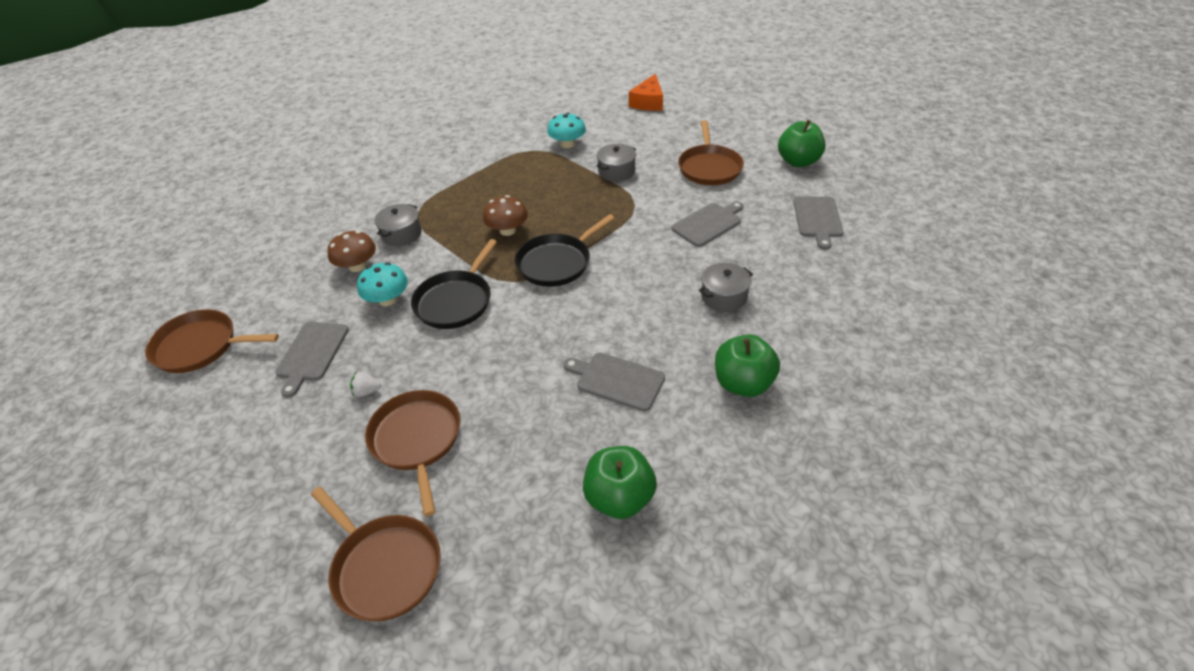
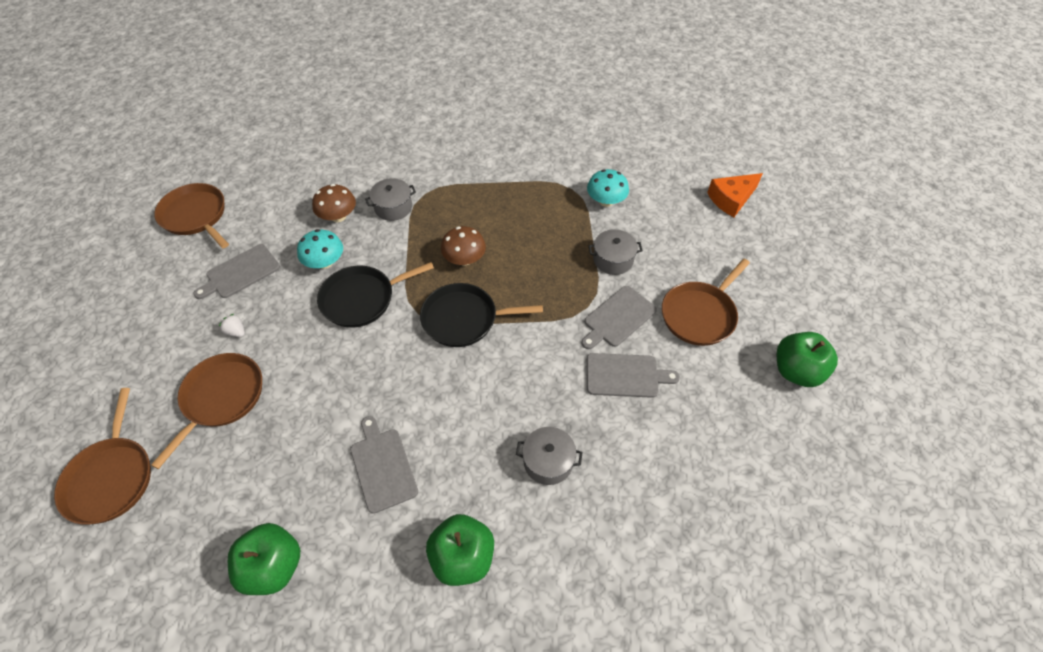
camera: 40 degrees right, 10 degrees up
(818, 219) = (732, 451): grey cutting board -> grey cutting board (618, 318)

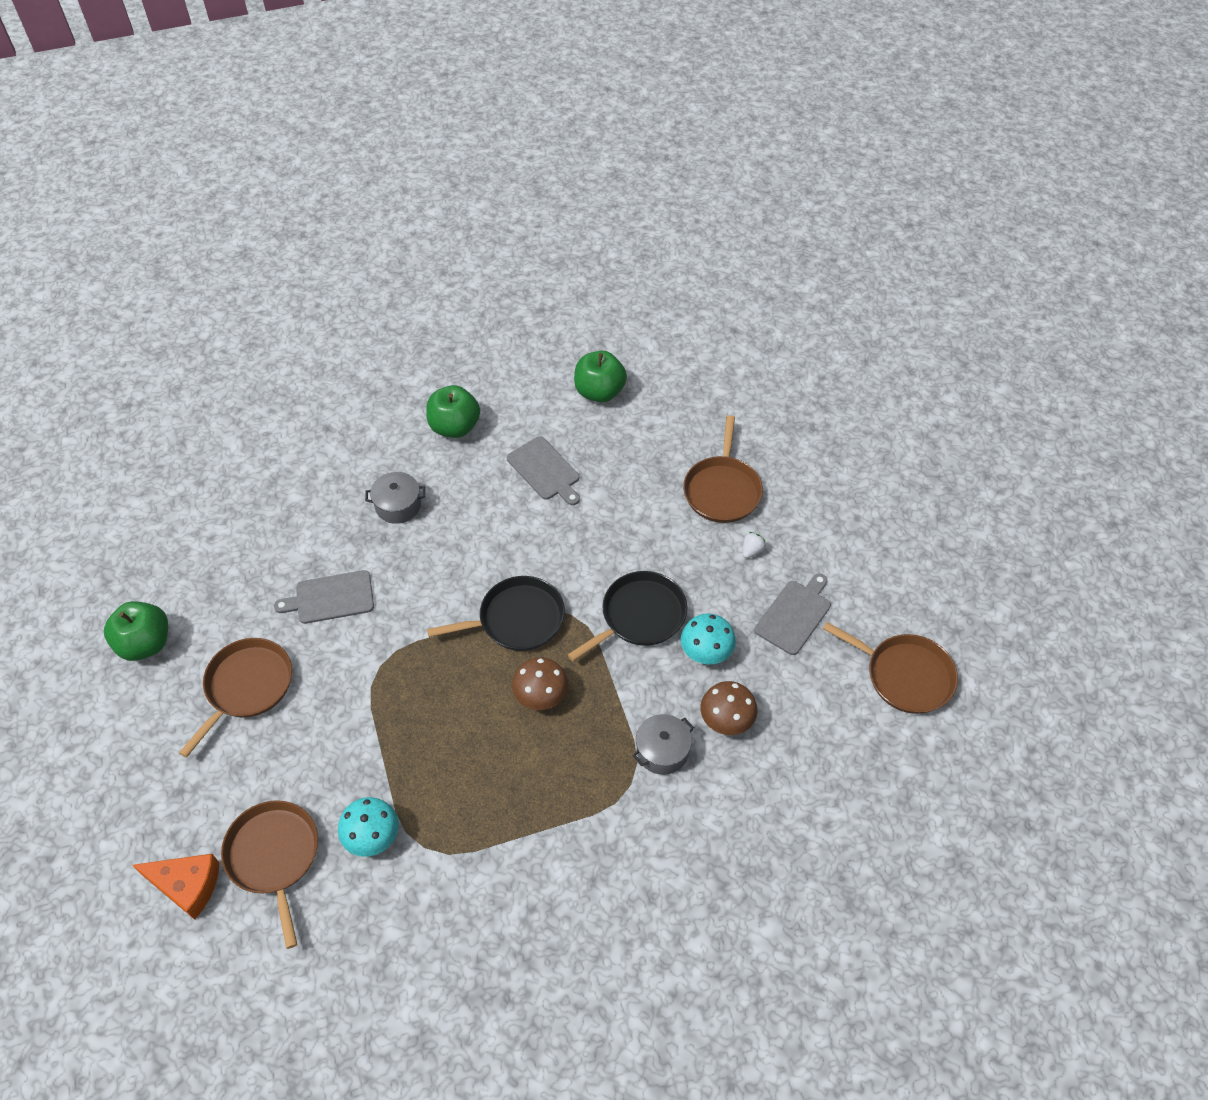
camera: 165 degrees right, 0 degrees up
(111, 477) = (769, 415): brown pan -> brown pan (274, 857)
(236, 332) = (752, 551): white strawberry -> white strawberry turned 75 degrees counterclockwise
(613, 259) = (354, 738): grey pot -> none
(618, 318) = (343, 660): grey cutting board -> none
(731, 199) = (187, 885): orange cheese -> orange cheese turned 60 degrees clockwise

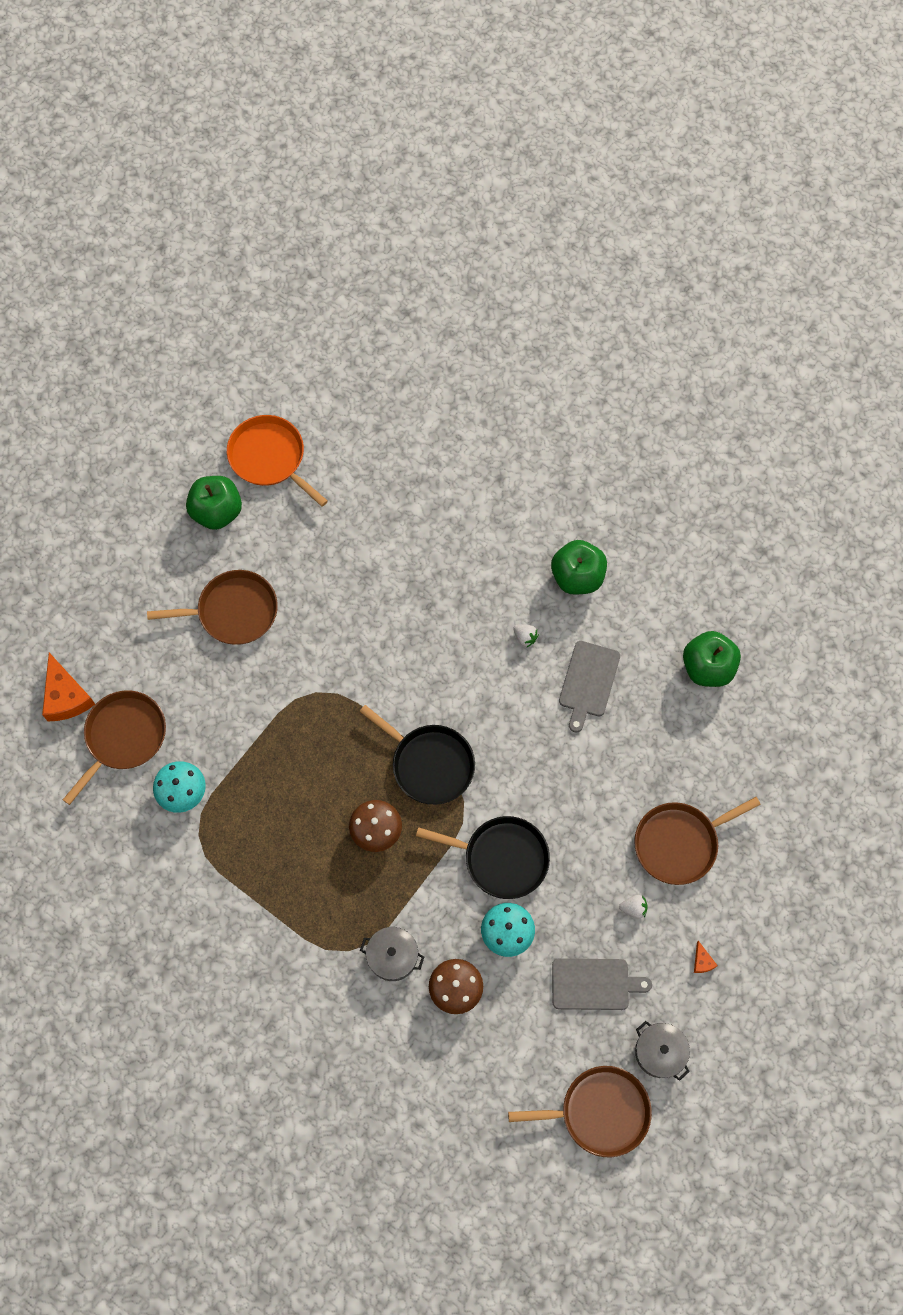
camera: 55 degrees right, 15 degrees up
(142, 573) = (270, 458): none -> orange pan
(331, 598) = (347, 610): grey cutting board -> none
(398, 505) = (466, 593): grey pot -> grey pot (659, 1052)
(471, 489) = (525, 637): none -> white strawberry
(827, 532) = (702, 961): none -> orange cheese
(904, 675) = (599, 1112): brown pan -> brown pan turned 90 degrees counterclockwise

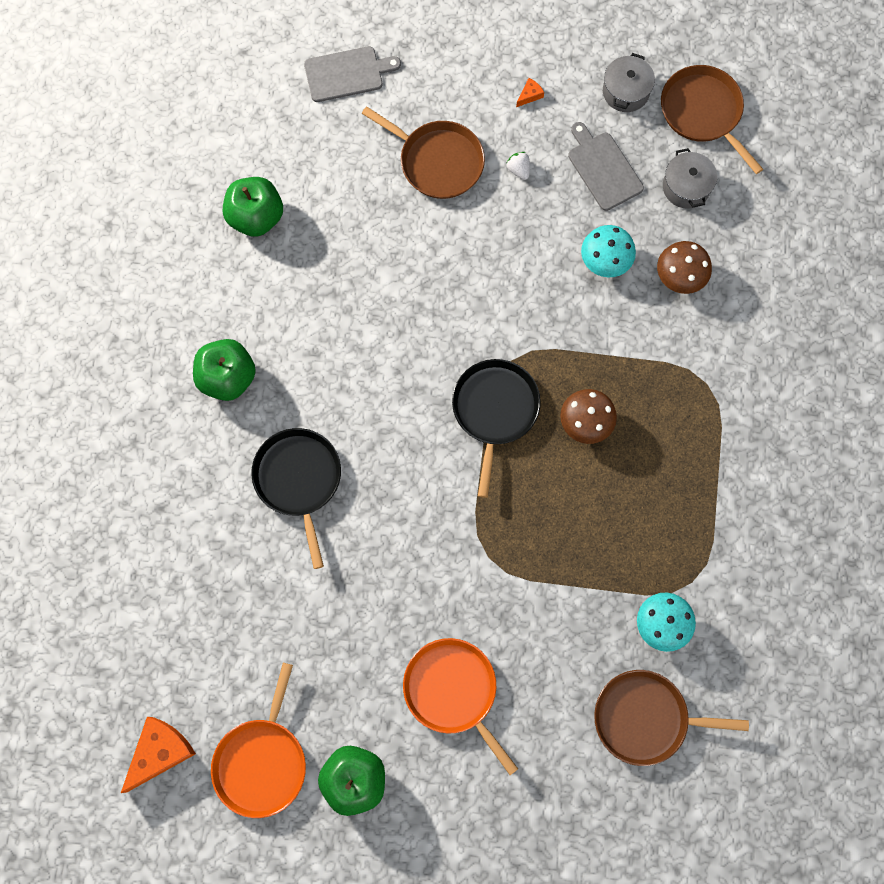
camera: 120 degrees left, 5 degrees up
(66, 696) = (641, 806): orange cheese -> orange cheese (160, 752)
(233, 611) = (453, 691): brown pan -> orange pan
(392, 956) = (687, 343): grey pot -> grey pot (686, 187)
(501, 858) = (543, 300): black pan -> black pan (299, 480)
(525, 637) = (319, 392): white strawberry -> none
(588, 682) = (331, 312): grey cutting board -> grey cutting board (347, 74)

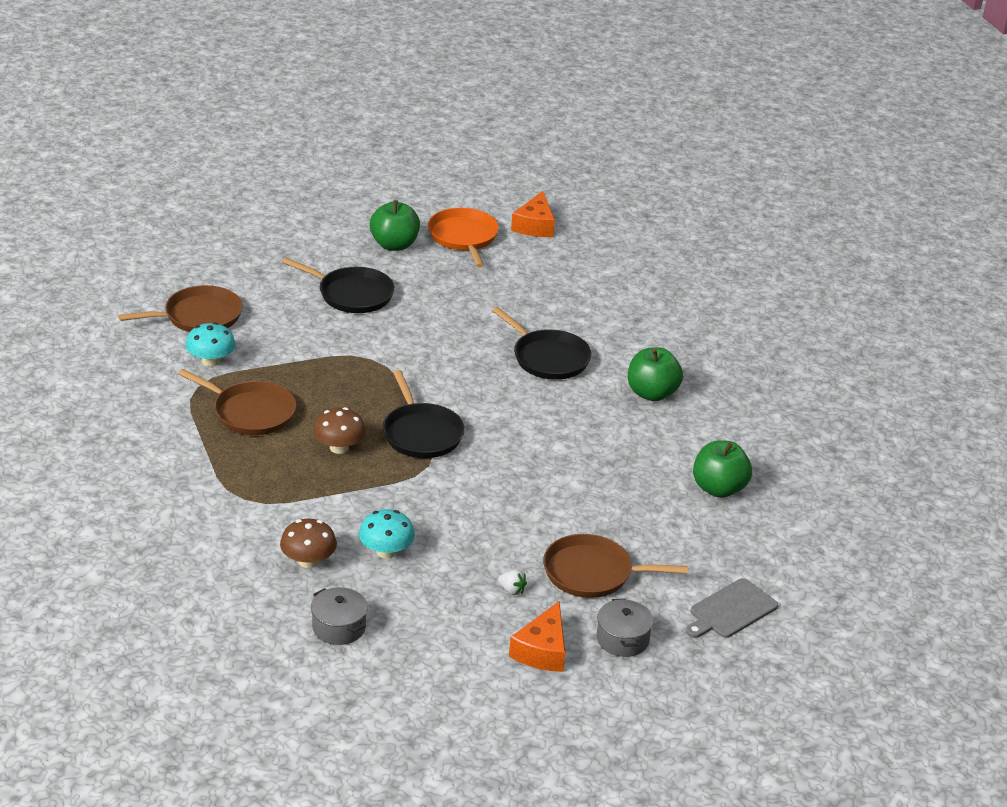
camera: 150 degrees right, 40 degrees down
(453, 691) = (352, 294): orange pan -> black pan
(529, 95) = (542, 650): orange cheese -> orange cheese, size x2.25
(603, 169) = (430, 616): grey cutting board -> none
(625, 91) = (446, 684): grey pot -> grey pot (622, 639)
(703, 112) = (354, 693): brown pan -> brown pan (250, 412)

